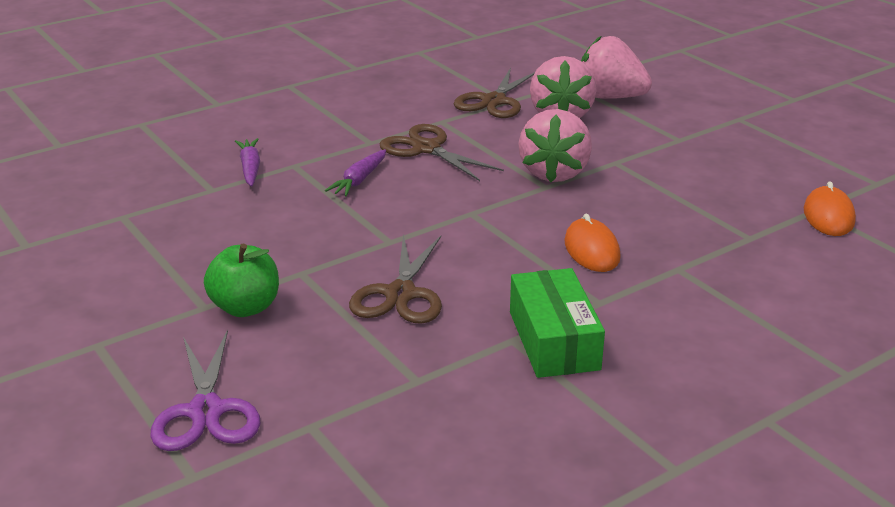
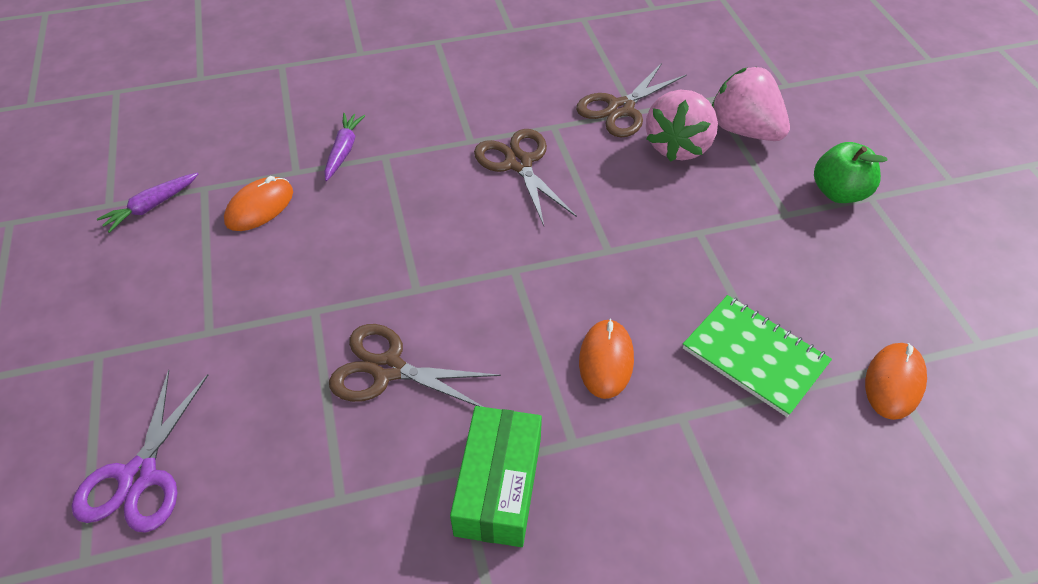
camera: 20 degrees right, 20 degrees up
(192, 218) = (259, 207): none -> orange mouse
(245, 307) = (243, 344): green apple -> green apple (838, 192)
(359, 180) = (433, 193): purple carrot -> purple carrot (152, 206)
(400, 294) = (388, 369): brown scissors -> brown scissors turned 75 degrees clockwise
(554, 173) = (627, 232): pink strawberry -> none
(711, 223) = (754, 356): none -> green notebook

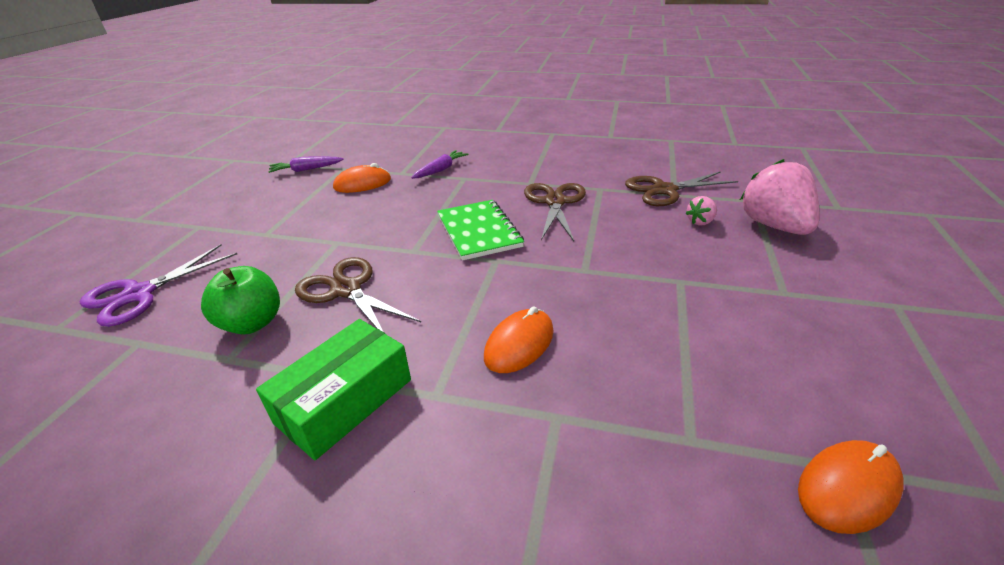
camera: 30 degrees right, 15 degrees down
(678, 146) = (700, 222): pink strawberry -> pink strawberry, size x0.45
(754, 356) = (674, 394): green notebook -> green notebook (478, 231)
(838, 192) = (857, 292): green apple -> green apple (252, 323)

